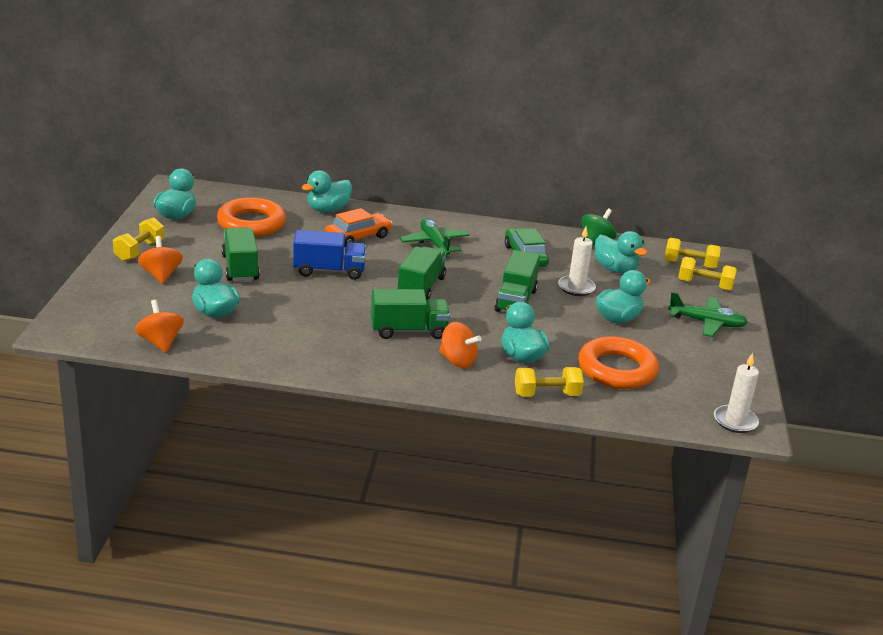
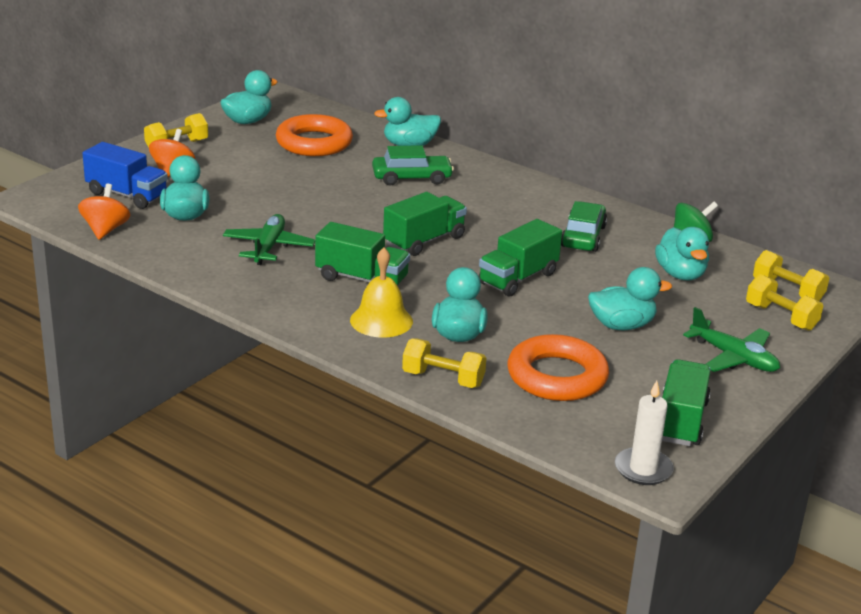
camera: 30 degrees right, 0 degrees up
(240, 268) = (256, 181): green truck -> green truck (680, 421)
(329, 271) = (343, 203): blue truck -> blue truck (127, 195)
(358, 237) = (412, 178): orange car -> green car
(434, 244) = (489, 202): green plane -> green plane (268, 247)
(457, 361) = (381, 320): orange spinning top -> yellow bell
(576, 288) = (607, 282): white candle -> none

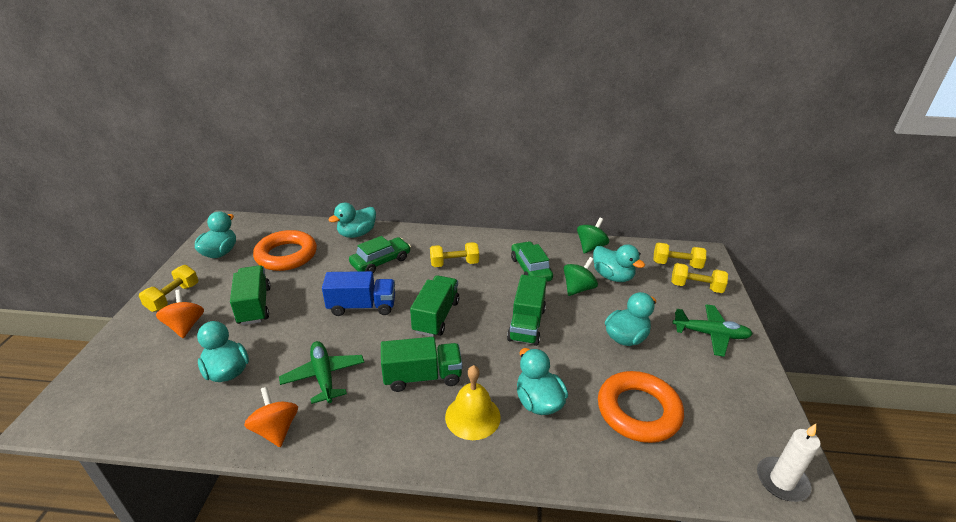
camera: 30 degrees left, 5 degrees up
(105, 230) = (157, 423): orange spinning top -> orange spinning top (276, 430)
(127, 195) = (156, 370): blue truck -> blue truck (362, 306)
(443, 379) = (571, 460): yellow dumbbell -> yellow dumbbell (454, 264)
(620, 270) = (578, 289): none -> green spinning top
(680, 421) = (747, 413): green truck -> green truck (254, 306)

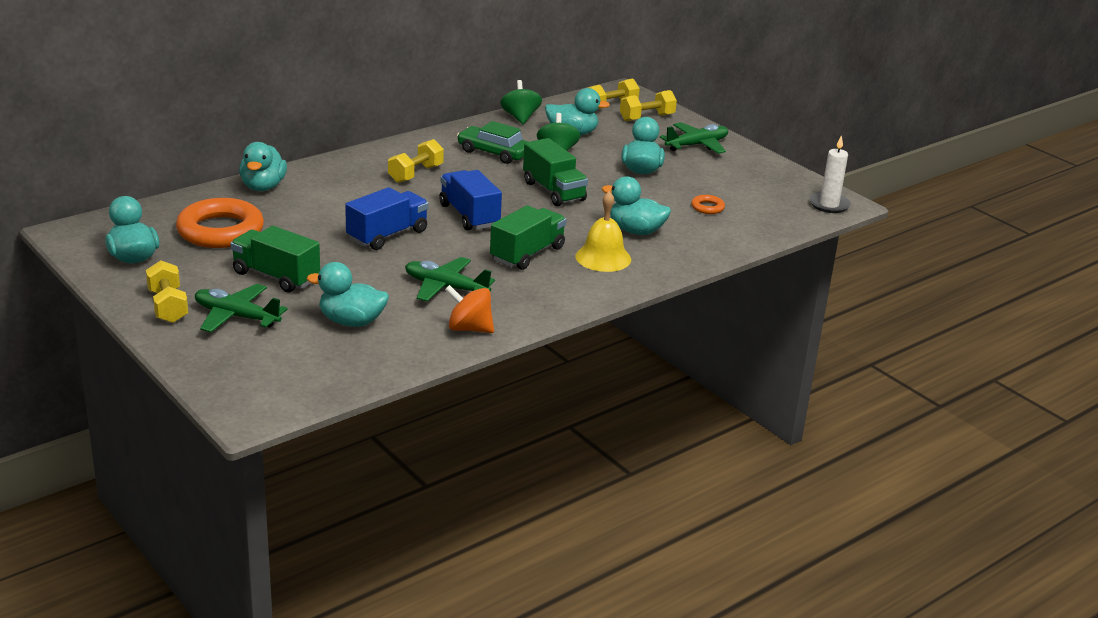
camera: 45 degrees left, 5 degrees down
(185, 326) = (236, 317): orange spinning top -> green plane
(381, 261) = (338, 198): green car -> none
(436, 316) = (469, 216): green truck -> blue truck
(638, 411) = (707, 207): orange ring -> orange ring, size x0.42

